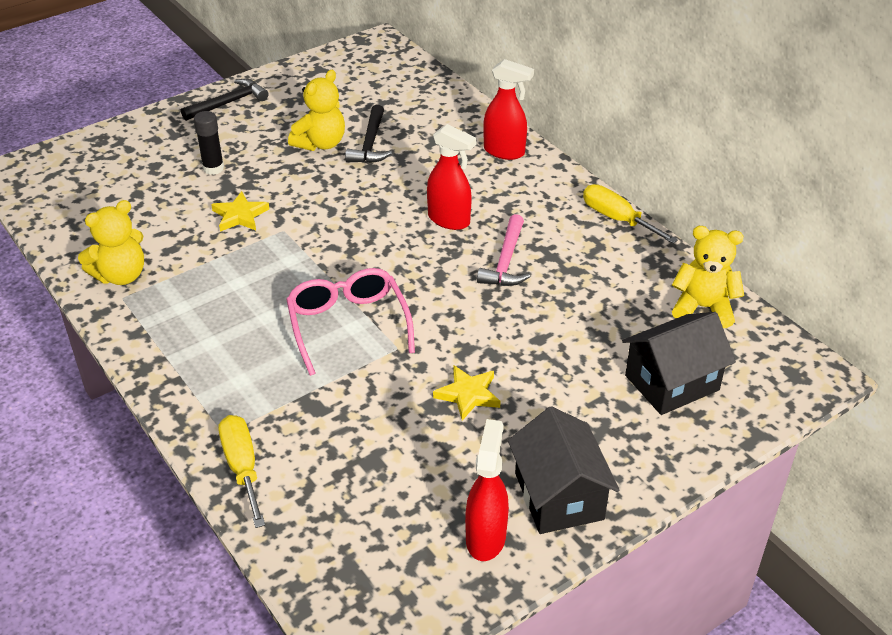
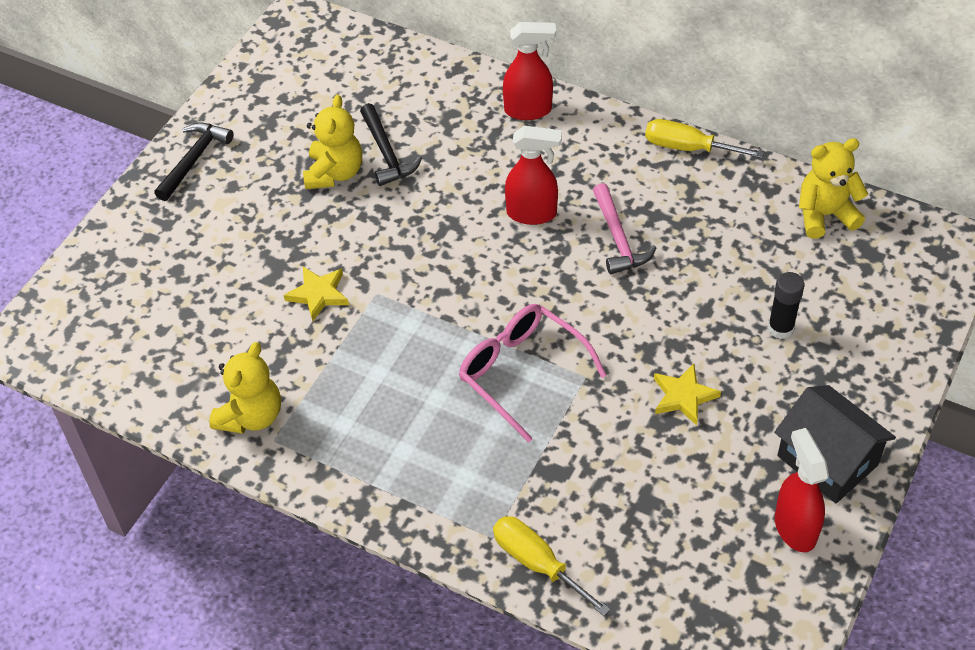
camera: 25 degrees left, 10 degrees up
(213, 168) = (244, 249): black glue stick -> black glue stick (780, 328)
(672, 382) = (847, 305): black house -> none

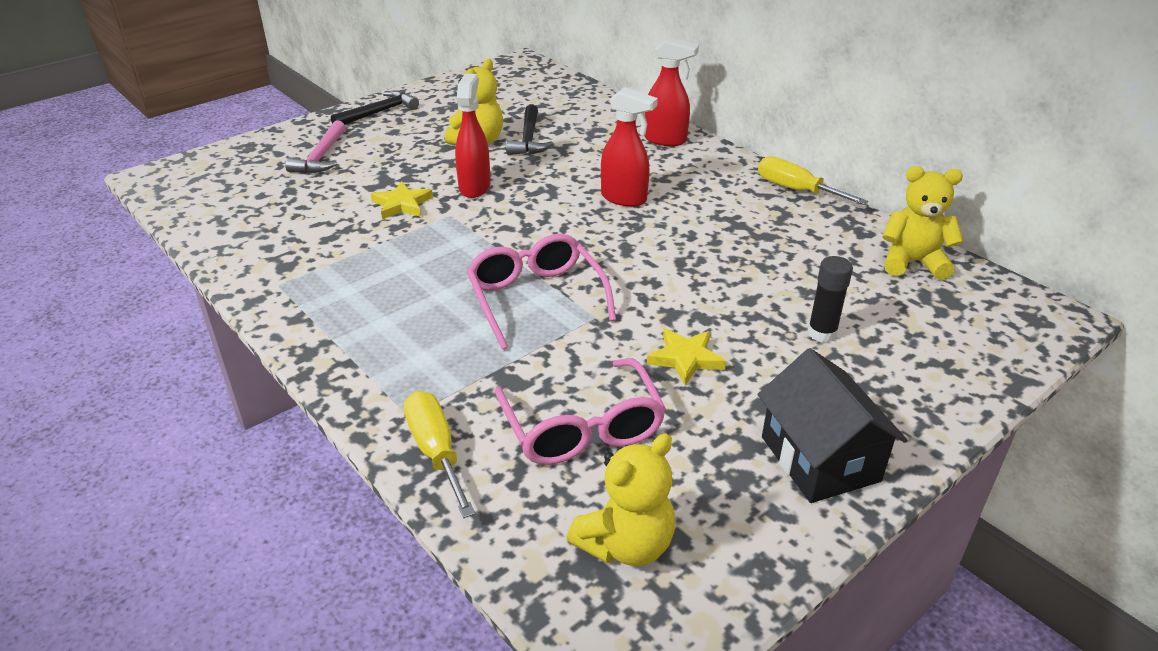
camera: 20 degrees right, 15 degrees down
(251, 416) = (276, 264): yellow teddy bear -> yellow teddy bear (626, 544)
(618, 238) = (693, 231): pink hammer -> pink hammer (321, 156)
(638, 498) = (582, 428): none -> pink glasses
(795, 527) = (747, 511): red spray bottle -> red spray bottle (475, 187)

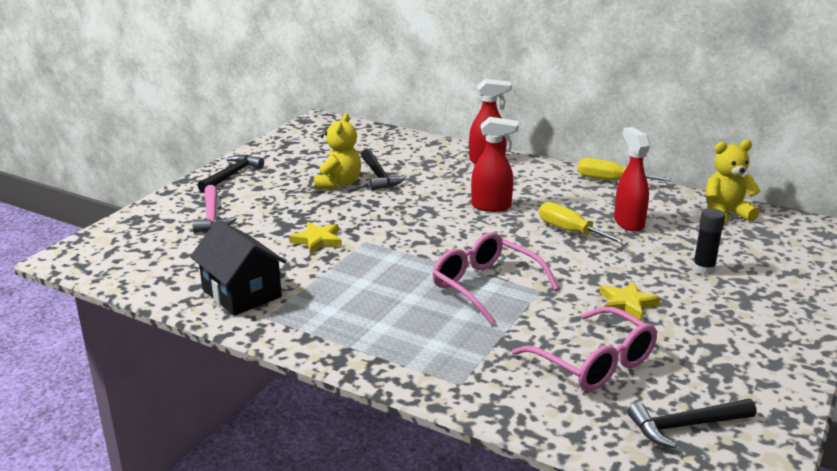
camera: 20 degrees left, 10 degrees down
(436, 451) = (503, 402): yellow screwdriver -> yellow screwdriver (571, 231)
(475, 187) = (366, 218): red spray bottle -> red spray bottle (628, 223)
(626, 544) = (686, 426): yellow teddy bear -> black hammer
(819, 459) = (764, 345): black house -> black house (241, 293)

